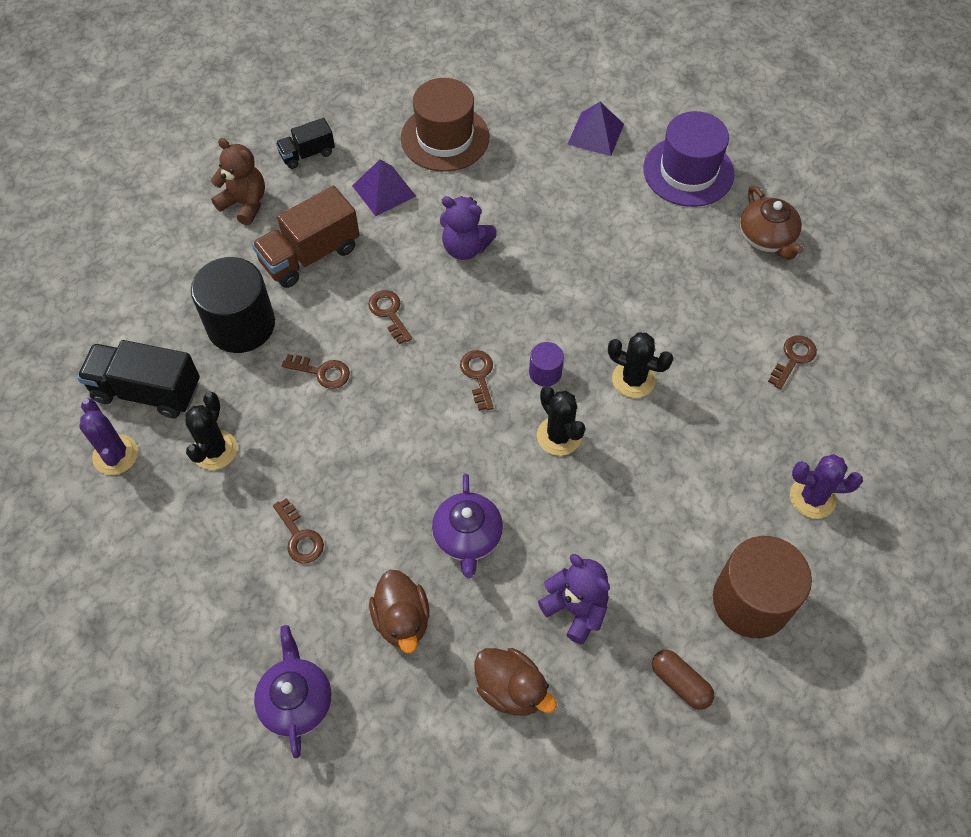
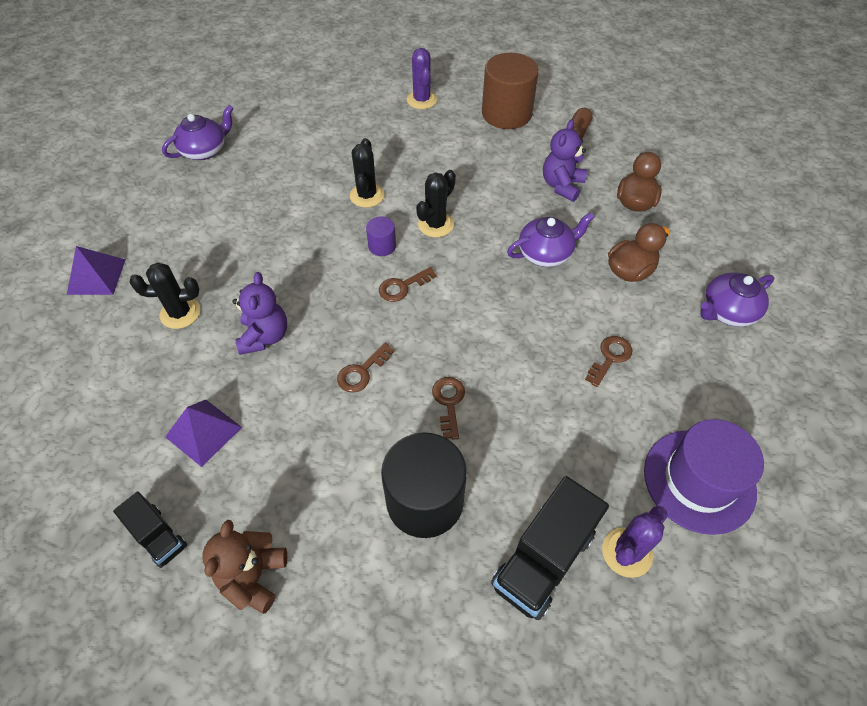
camera: 110 degrees left, 5 degrees down
(147, 391) = (543, 559): black truck -> black truck turned 45 degrees clockwise
(214, 450) = (572, 459): black cactus -> black cactus (180, 313)
(310, 255) = (312, 470): brown truck -> none
(445, 138) = (115, 399): brown hat -> none
(688, 171) = (138, 205): purple hat -> purple hat (699, 480)
(766, 238) = (205, 150): brown teapot -> purple teapot
(793, 358) = (315, 122): brown key -> none

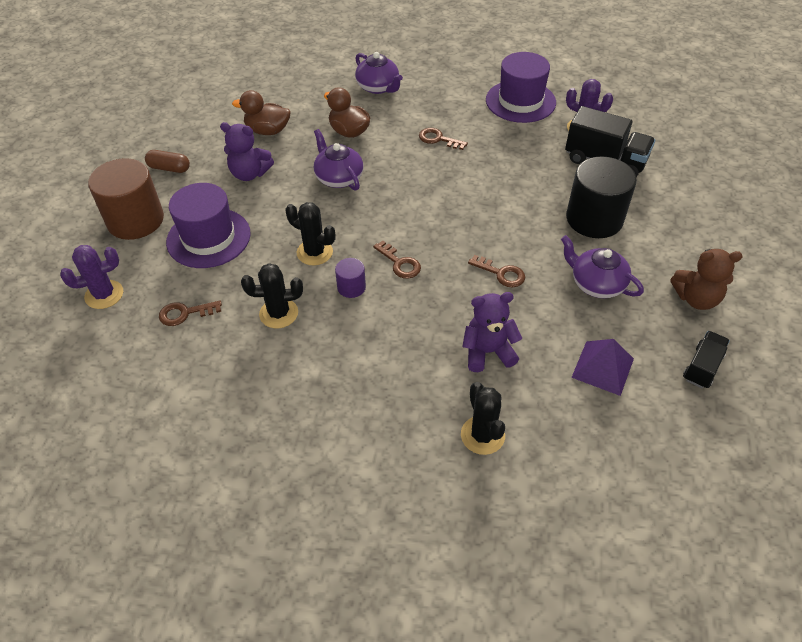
camera: 100 degrees left, 5 degrees down
(96, 276) = (456, 549): purple pyramid -> none
(205, 150) = (205, 509): purple teapot -> purple teapot (596, 284)
(449, 402) = (509, 217): brown key -> brown key (185, 313)
(473, 156) = (208, 238): none -> purple hat

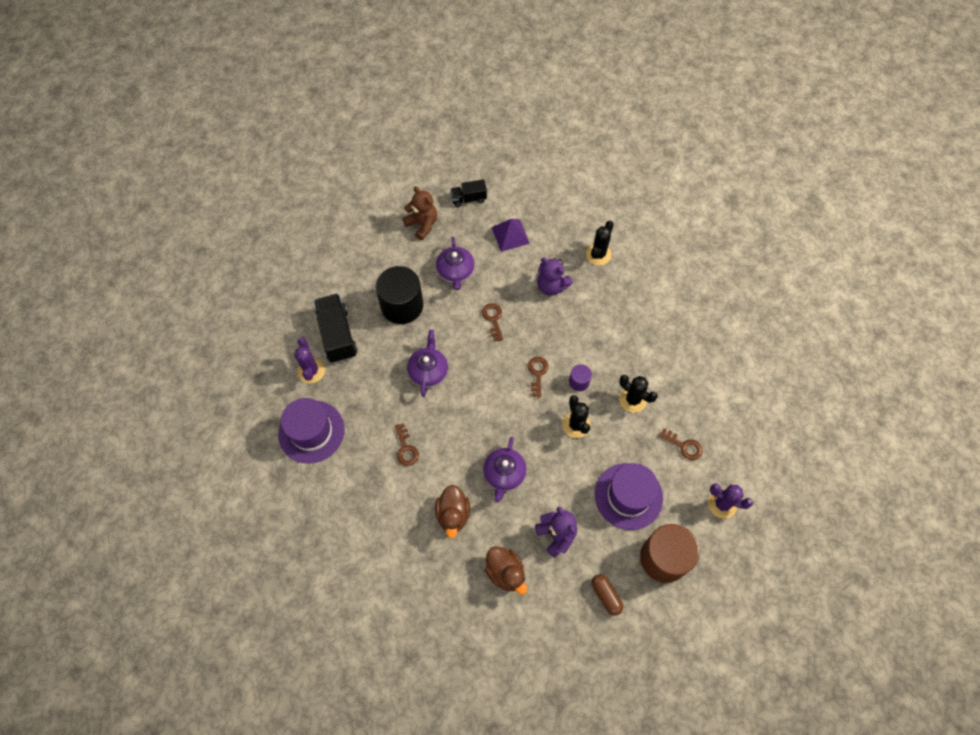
camera: 135 degrees left, 15 degrees up
(378, 87) = (381, 546): purple teapot -> purple teapot (428, 371)

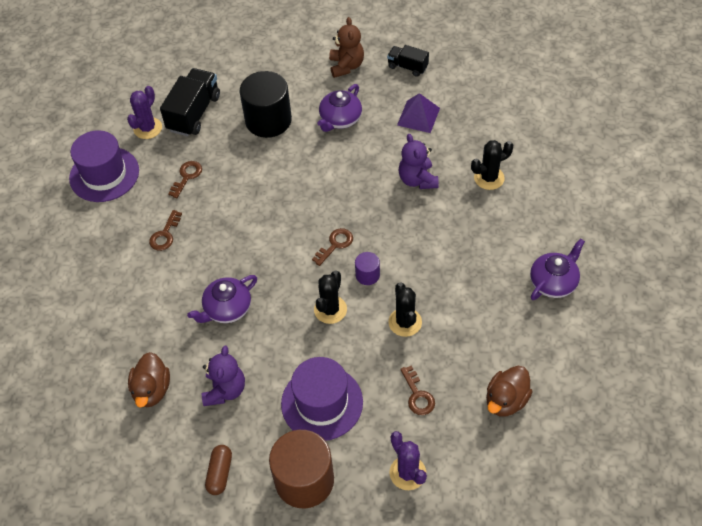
camera: 40 degrees right, 10 degrees down
(428, 371) = (241, 185): purple teapot -> purple teapot (553, 282)
(453, 514) = (153, 312): brown duck -> brown duck (506, 400)
(493, 319) = (337, 176): brown key -> brown key (187, 176)

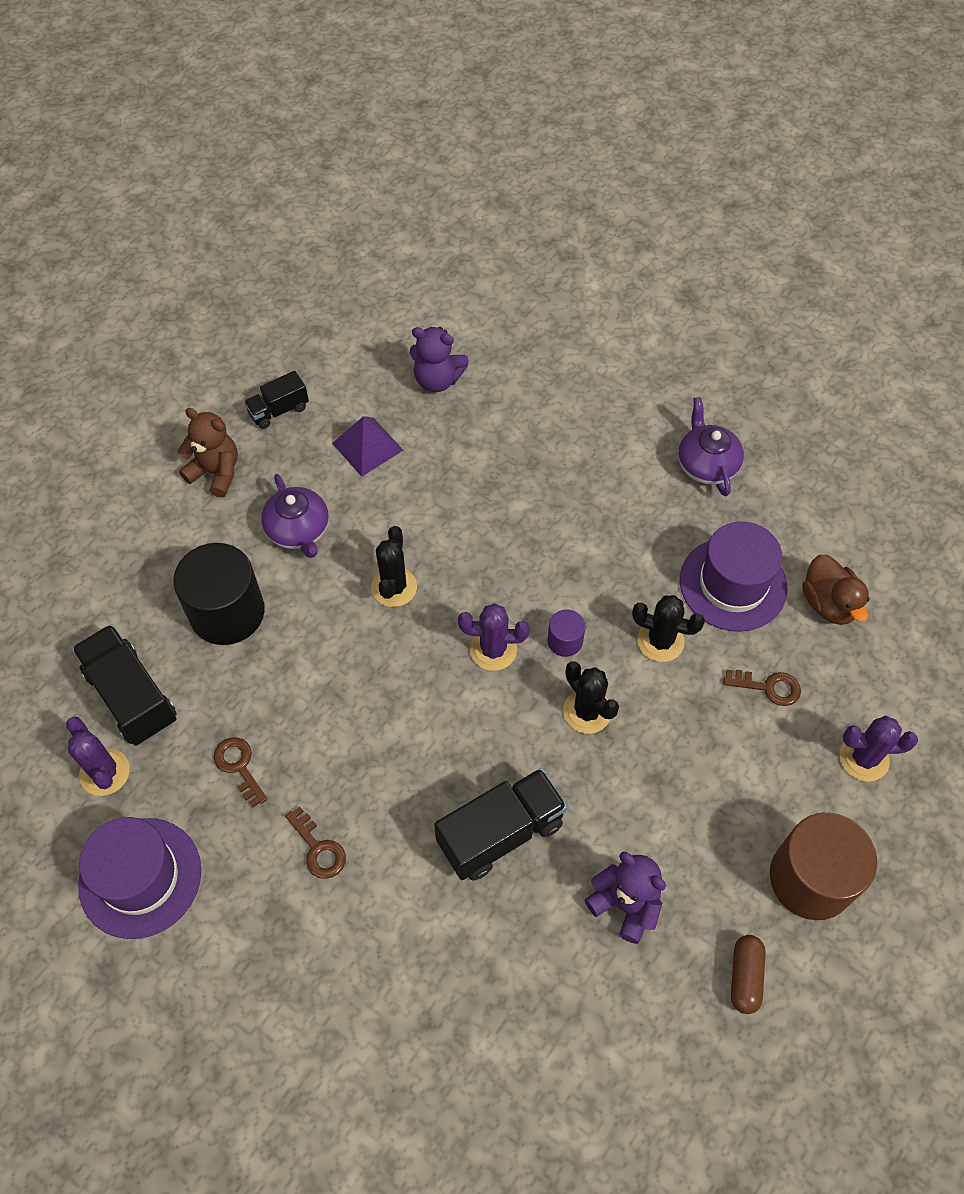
camera: 60 degrees left, 5 degrees up
(152, 390) = (565, 1000): brown duck -> none
(220, 473) = (745, 976): brown capsule -> brown capsule turned 60 degrees clockwise
(227, 309) = (500, 833): purple teapot -> black truck
(322, 403) = (715, 797): purple hat -> purple hat (733, 584)
(335, 244) = (493, 650): brown key -> purple cactus
(417, 180) = (463, 505): purple teddy bear -> purple teddy bear (437, 380)
(489, 178) = (518, 434): black cactus -> black cactus (394, 587)

